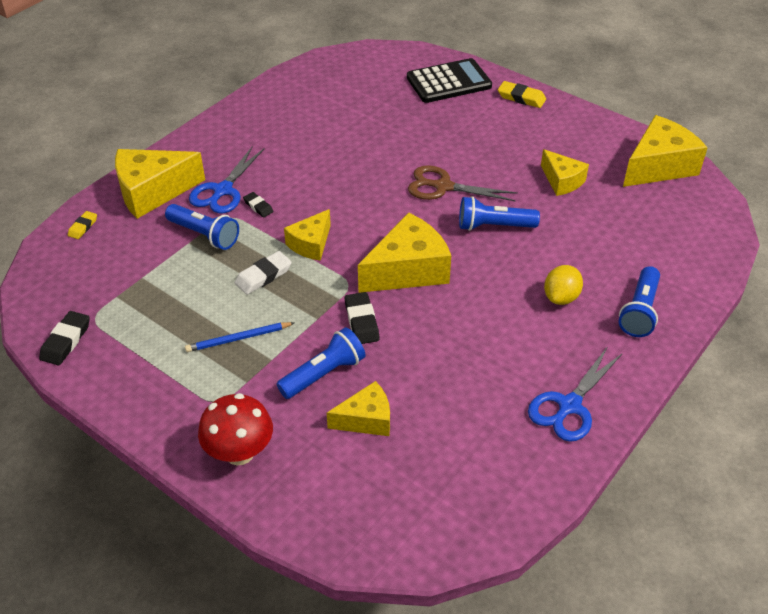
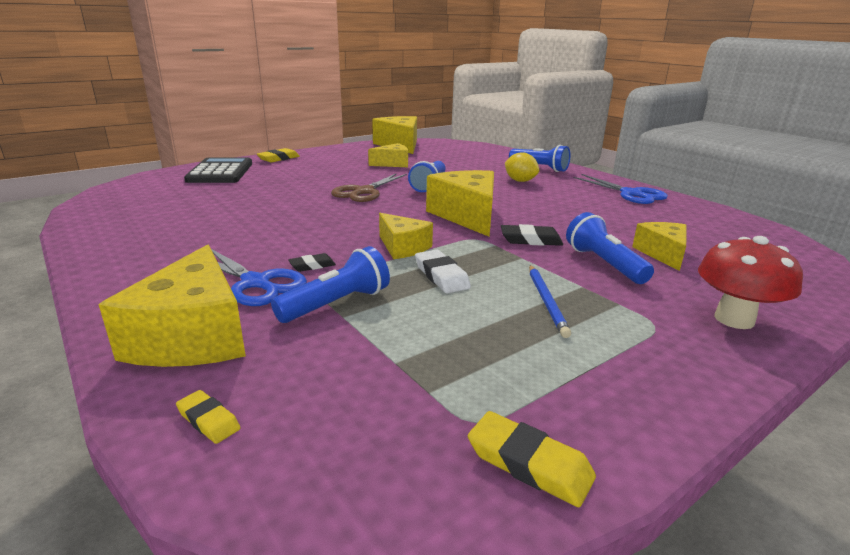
camera: 75 degrees left, 20 degrees down
(66, 341) = (529, 463): black eraser -> yellow eraser

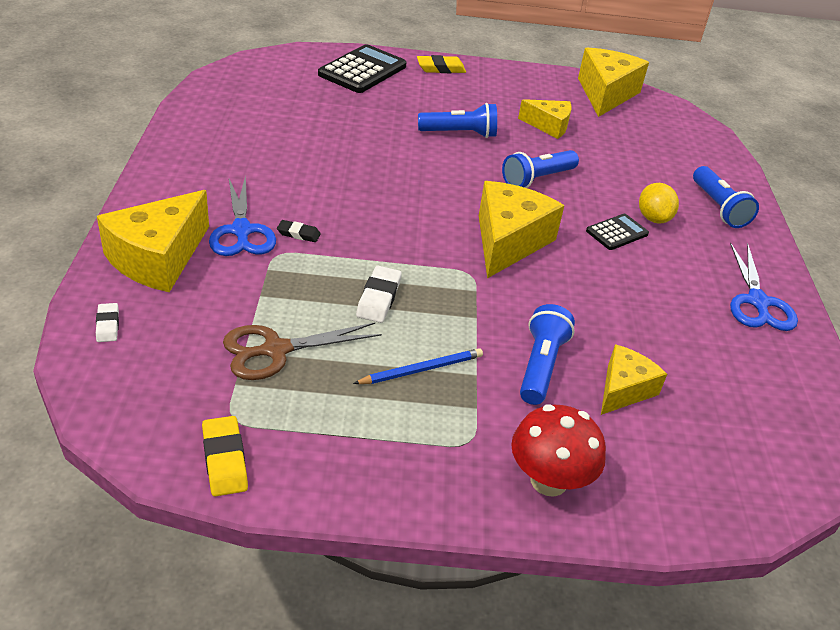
camera: 35 degrees right, 15 degrees up
(208, 420) = (108, 325): yellow eraser -> white eraser
(336, 304) = (269, 281): blue flashlight -> blue flashlight (459, 133)
(364, 192) = (457, 160): brown scissors -> brown scissors (275, 350)
(402, 247) = (392, 250): yellow cheese -> none
(515, 192) = (617, 232): none -> black calculator
(530, 240) = (519, 303): black eraser -> none
(546, 301) = (421, 369): blue pencil -> blue pencil turned 150 degrees counterclockwise

